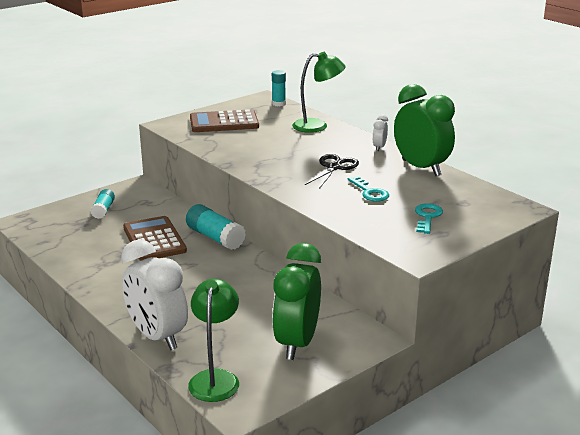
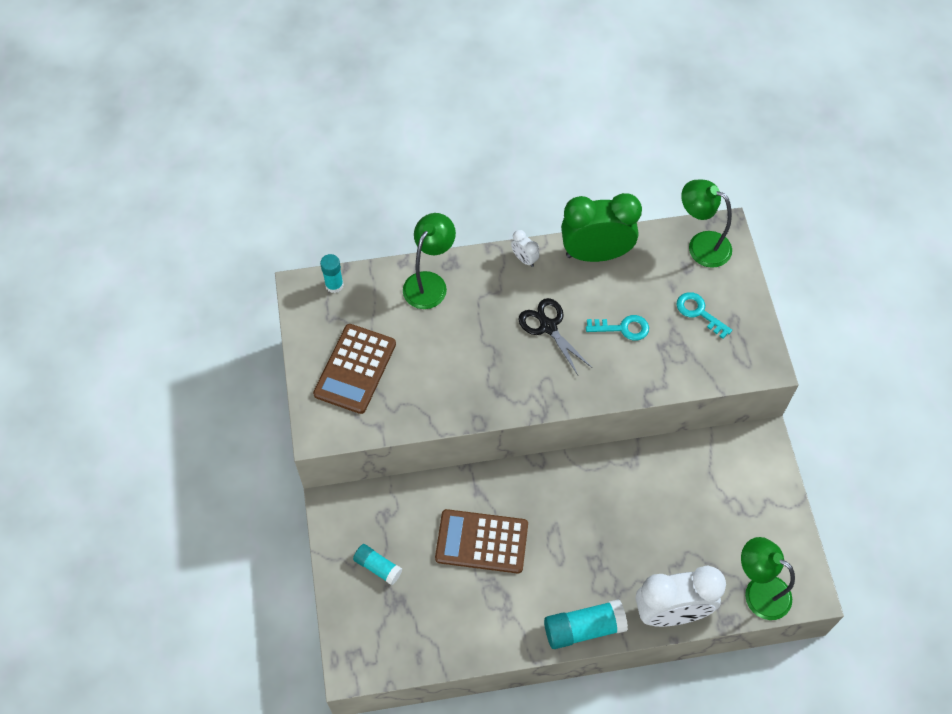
camera: 60 degrees left, 35 degrees up
(215, 237) = (512, 481): turquoise glue stick -> turquoise glue stick (583, 628)
(297, 343) = (739, 503): green clock -> none
(493, 203) = (701, 245): none -> green lamp

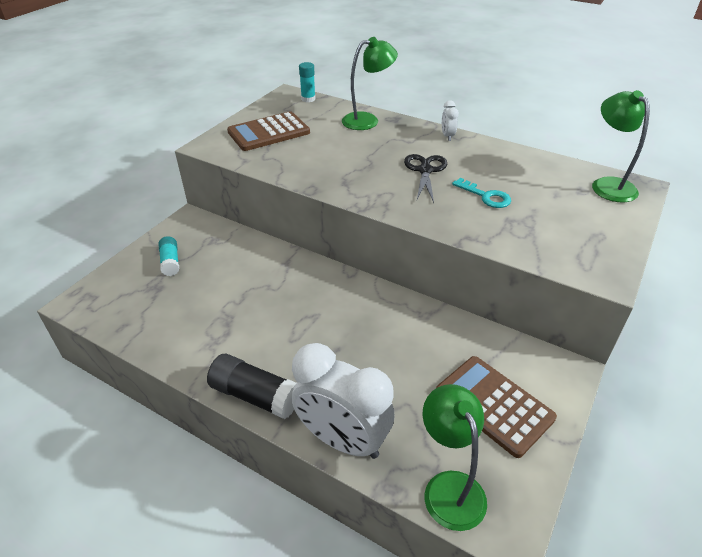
camera: 40 degrees right, 20 degrees down
(481, 541) = (252, 291): brown calculator -> brown calculator (494, 405)
(583, 628) = (255, 395): turquoise glue stick -> black glue stick
(595, 254) = (507, 154): green clock -> none
(699, 312) = (567, 217): turquoise key -> none

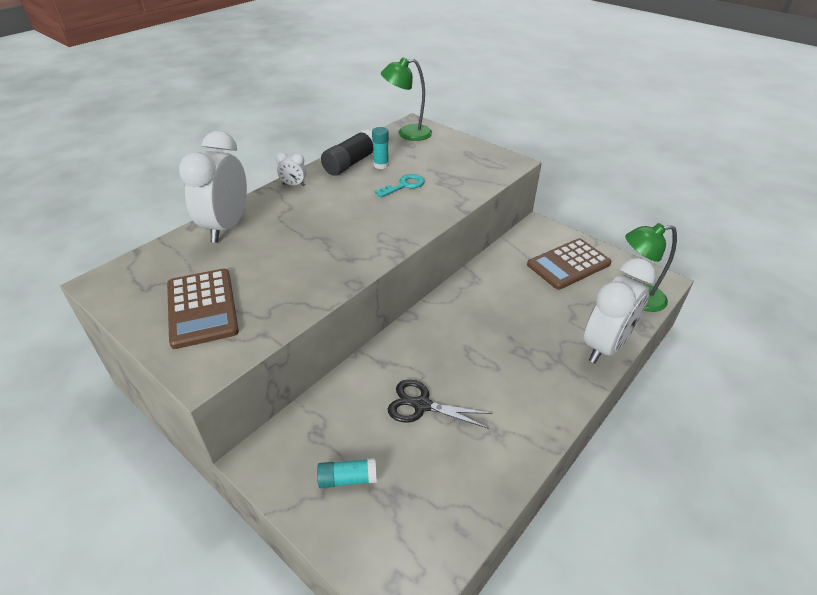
camera: 80 degrees left, 0 degrees up
(255, 395) = (563, 399): black glue stick -> black glue stick (350, 163)
(308, 99) = (133, 266): turquoise glue stick -> turquoise glue stick (381, 165)
(367, 120) = (227, 227): green lamp -> white clock
(425, 170) = (350, 208): black scissors -> black scissors (422, 405)

